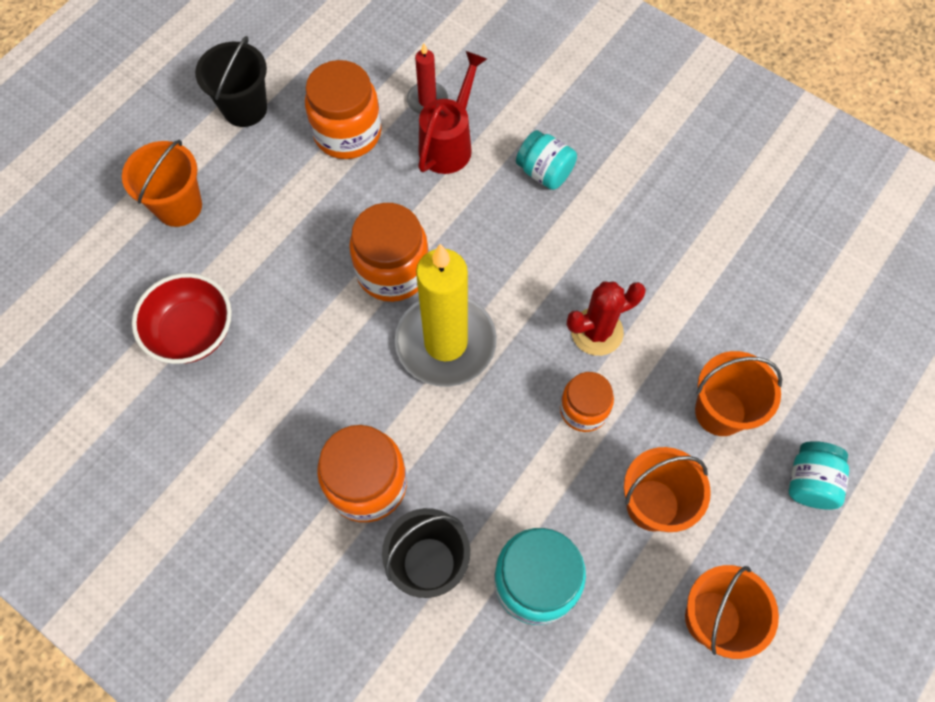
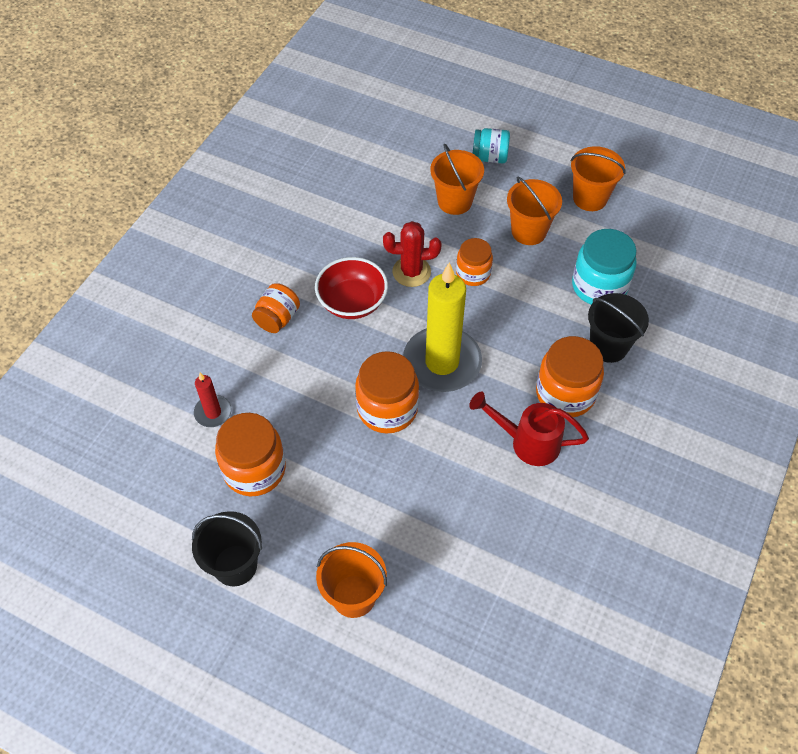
camera: 100 degrees left, 10 degrees down
(192, 332) = (476, 548): red bowl -> red bowl (352, 302)
(450, 143) = (256, 388): red watering can -> red watering can (527, 442)
(544, 172) = (277, 319): turquoise jar -> orange jar
(597, 332) = (411, 272): red cactus -> red cactus turned 60 degrees counterclockwise

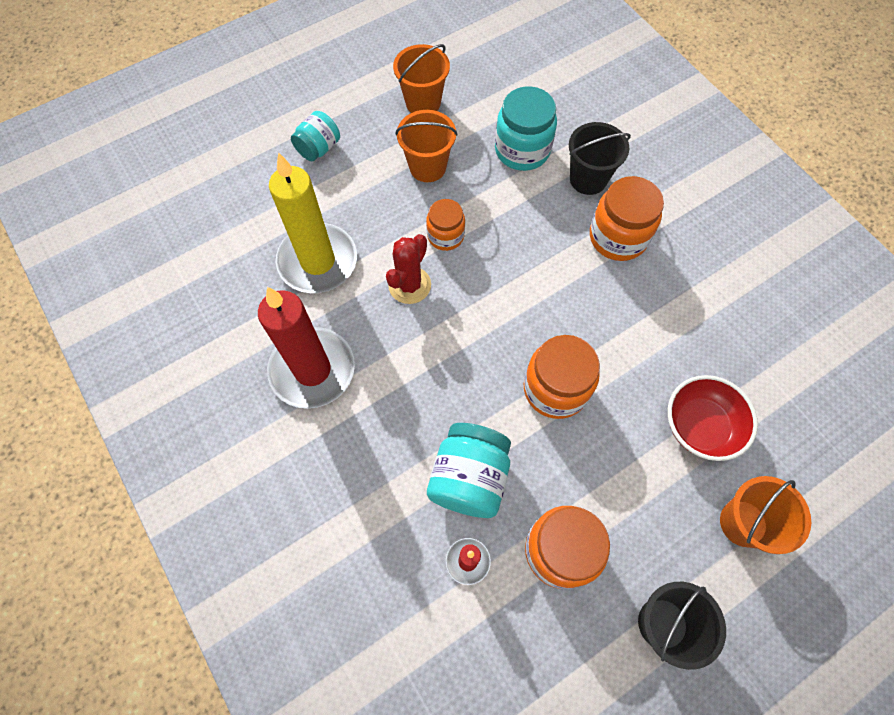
camera: 60 degrees left, 10 degrees up
(277, 319) = (387, 437): orange jar -> none
(277, 384) = (469, 478): none -> turquoise jar
(301, 249) = (312, 370): none -> red candle
(352, 302) = (412, 356): red bowl -> red bowl (699, 426)
(442, 362) = (530, 315): yellow candle -> yellow candle (318, 261)
(455, 201) = (351, 205): orange bucket -> none
(527, 442) = (651, 293): red watering can -> none

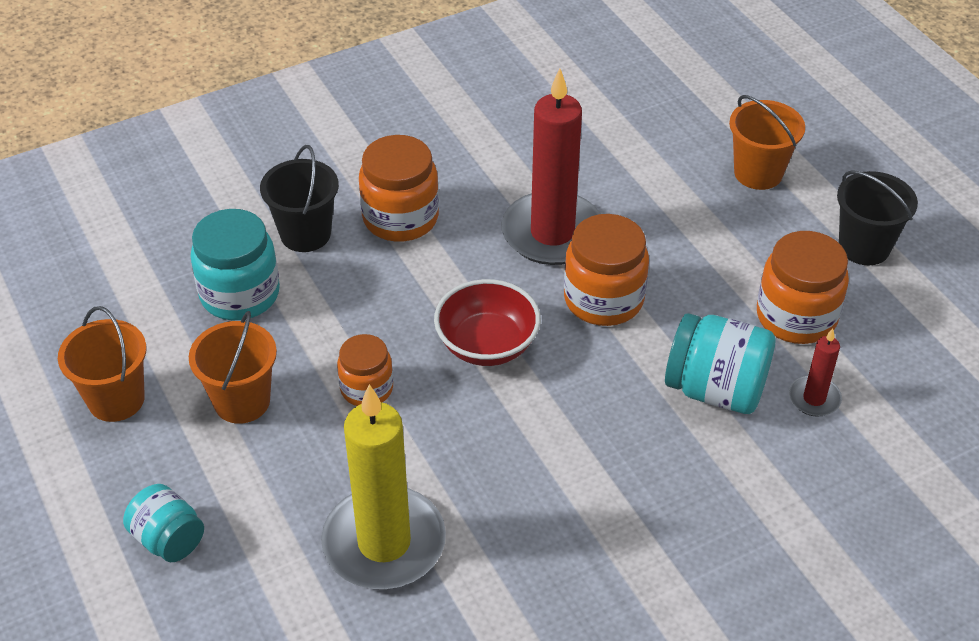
camera: 85 degrees left, 20 degrees down
(312, 370) = (562, 551): red candle -> red candle (552, 233)
(409, 285) = (441, 433): red cactus -> none
(699, 426) = (653, 187): red bowl -> red bowl (487, 345)

